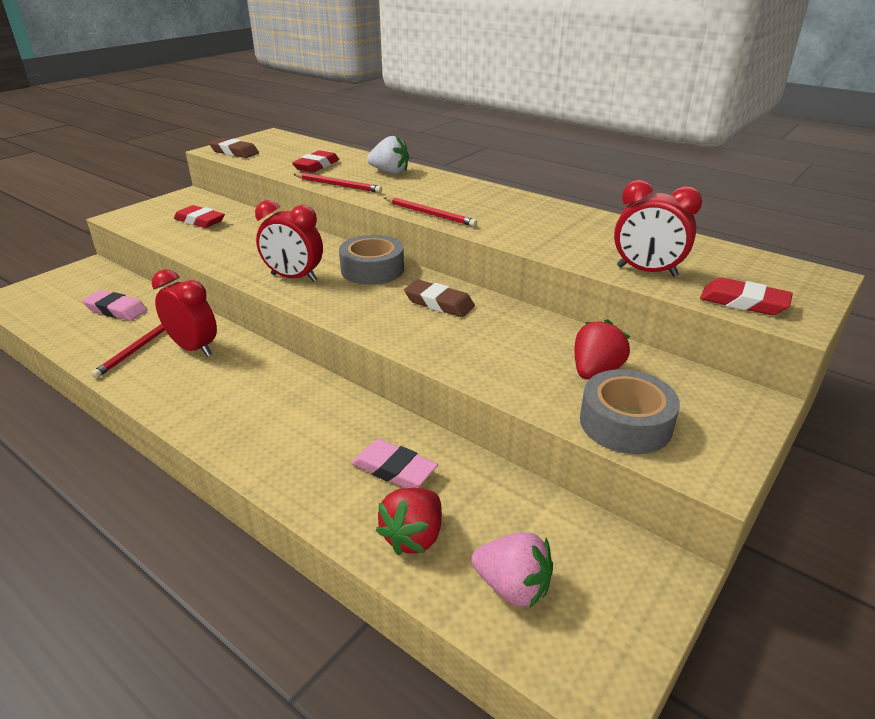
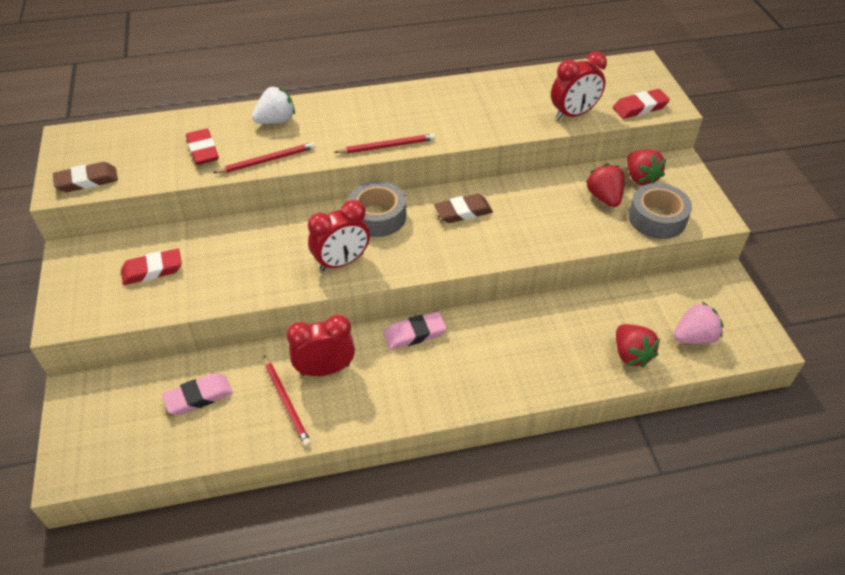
camera: 50 degrees left, 15 degrees up
(394, 469) = (570, 332): pink eraser -> pink eraser (414, 334)
(672, 383) = (640, 178): none -> red strawberry

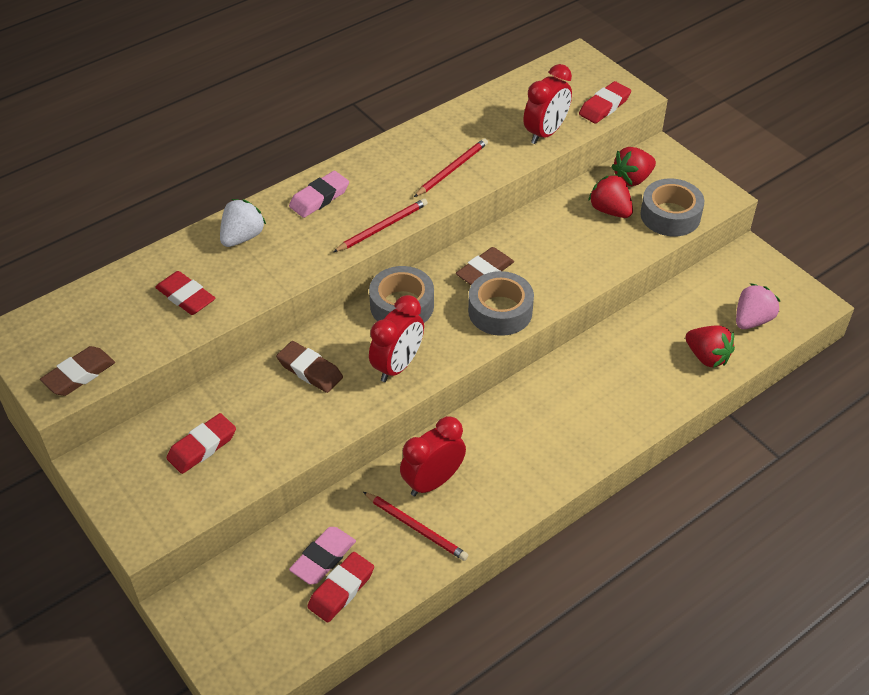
camera: 25 degrees left, 0 degrees up
(194, 428) = (341, 590): none -> red eraser
(267, 160) = (266, 284): red pencil -> red pencil (452, 169)
(272, 241) = (310, 370): none -> brown eraser
(414, 334) = (497, 413): pink eraser -> pink eraser (319, 198)
(455, 248) = (500, 311): none -> grey tape
(640, 178) = (632, 179): red strawberry -> red strawberry turned 105 degrees clockwise

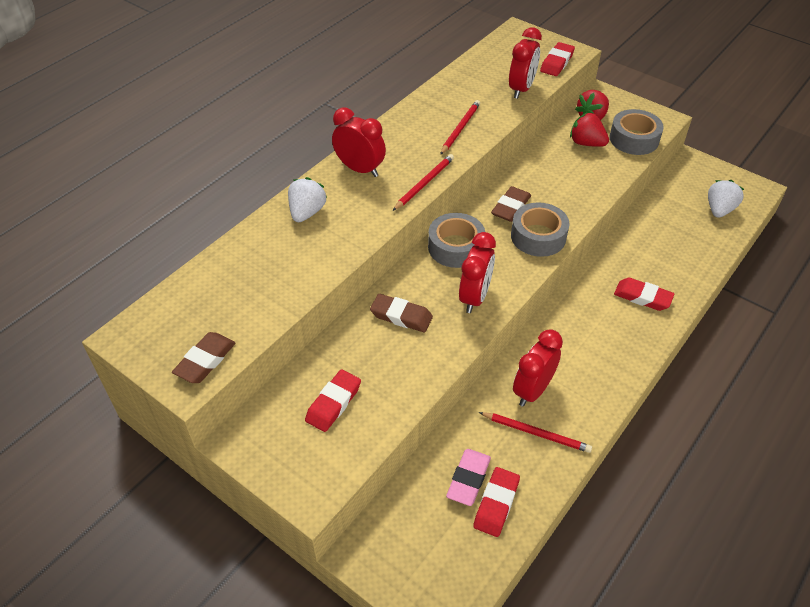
camera: 15 degrees left, 0 degrees up
(186, 297) = (277, 272): red eraser -> red eraser (642, 297)
(319, 198) = (360, 169): pink eraser -> red clock
(707, 357) = (700, 244): red strawberry -> none
(752, 320) = (719, 210): pink strawberry -> white strawberry

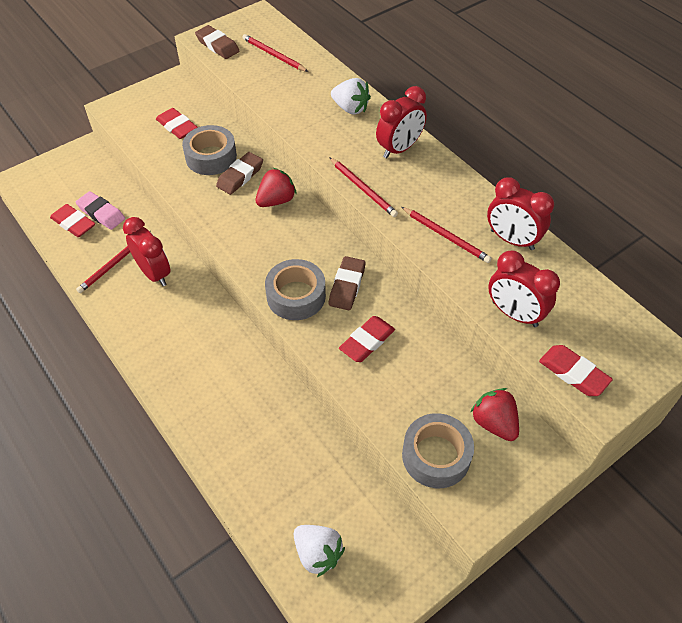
camera: 105 degrees right, 5 degrees up
(219, 297) = (273, 55): none -> red pencil
(455, 247) = (306, 229): grey tape -> grey tape (211, 157)
(475, 297) = (239, 227): red clock -> red clock (512, 240)
(510, 207) = (347, 286): brown eraser -> brown eraser turned 60 degrees clockwise
(586, 143) = (439, 396): red strawberry -> red strawberry (276, 200)
(642, 297) = (215, 399): red eraser -> red eraser (367, 341)

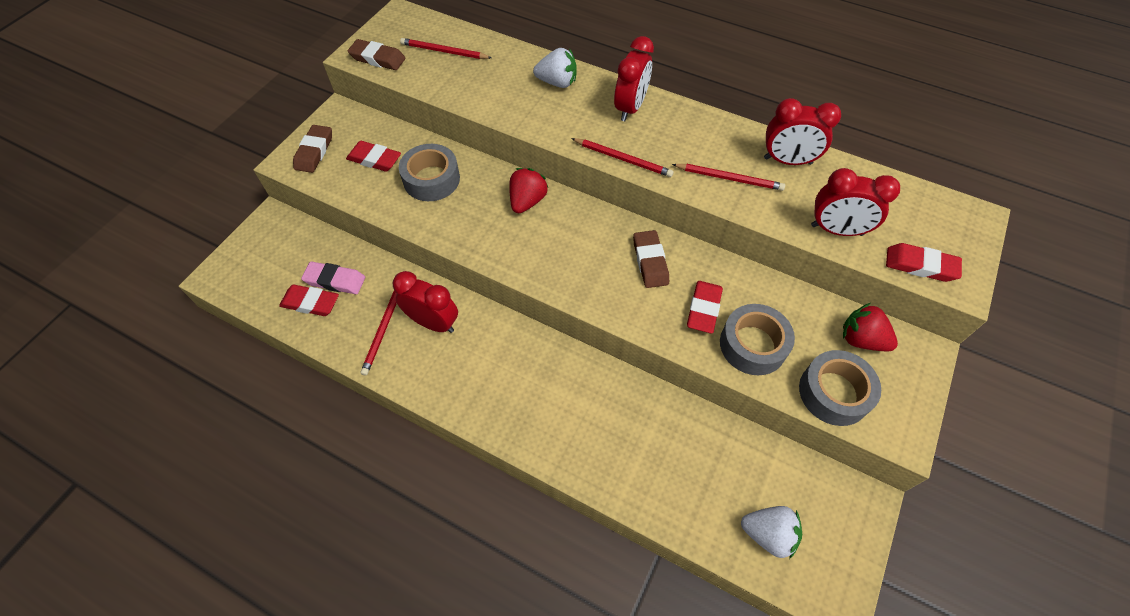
camera: 25 degrees left, 5 degrees up
(240, 176) = (475, 189): brown eraser -> brown eraser (314, 152)
(296, 296) = (609, 291): grey tape -> grey tape (753, 345)

